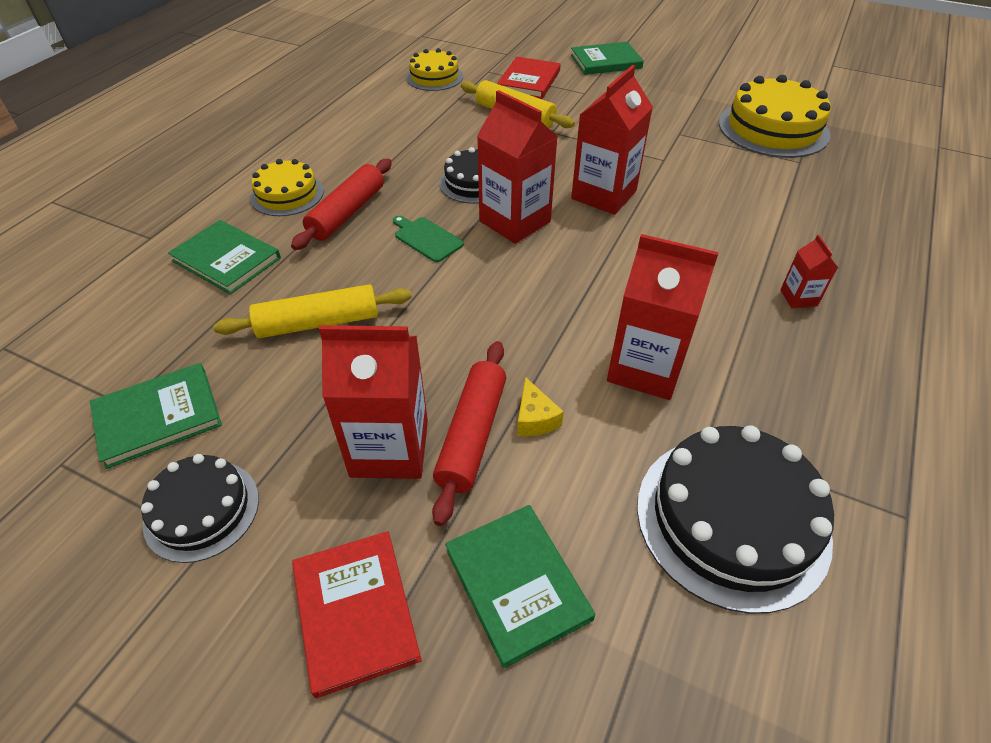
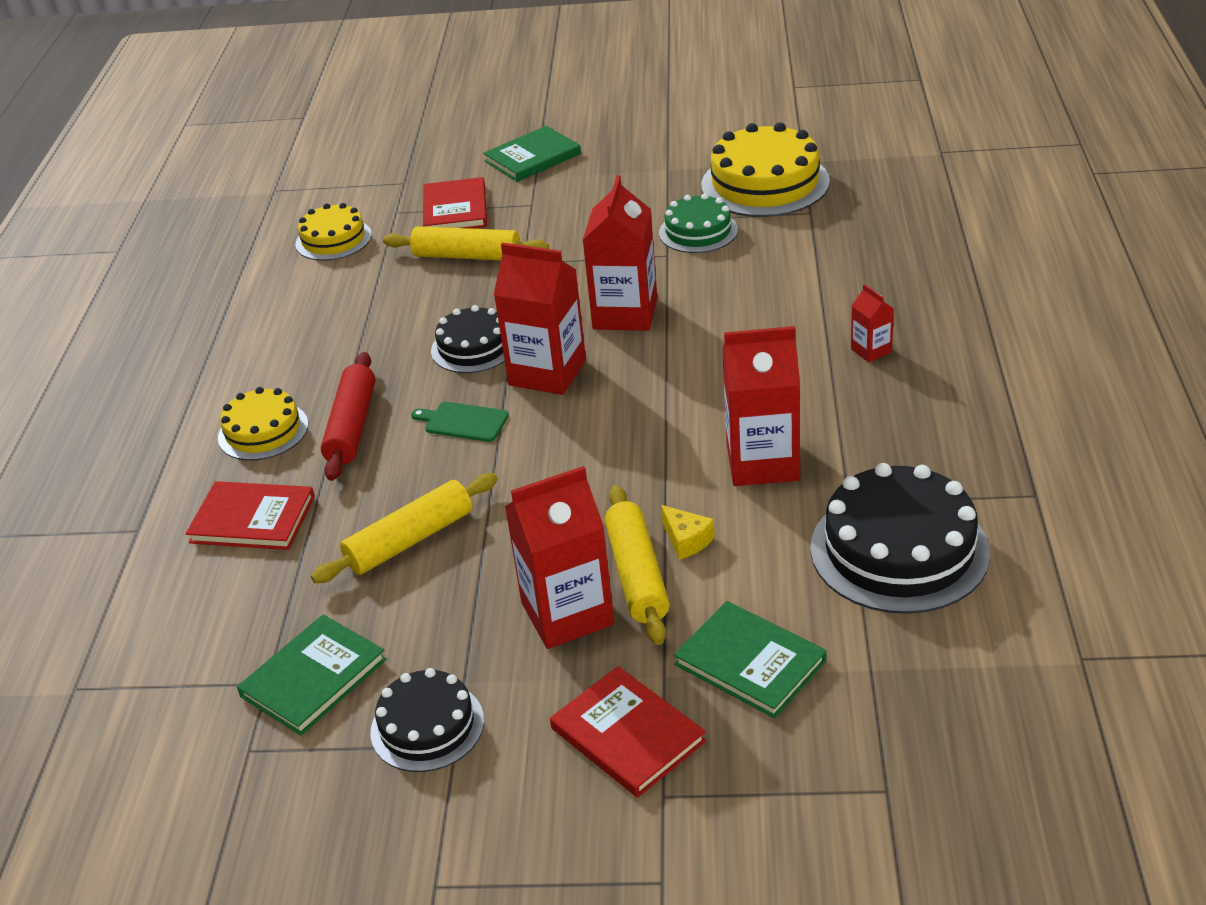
camera: 20 degrees left, 10 degrees down
(226, 259) = (252, 519): green book -> red book
(472, 435) = (637, 575): red rolling pin -> yellow rolling pin
(699, 149) = (698, 231): none -> green cake

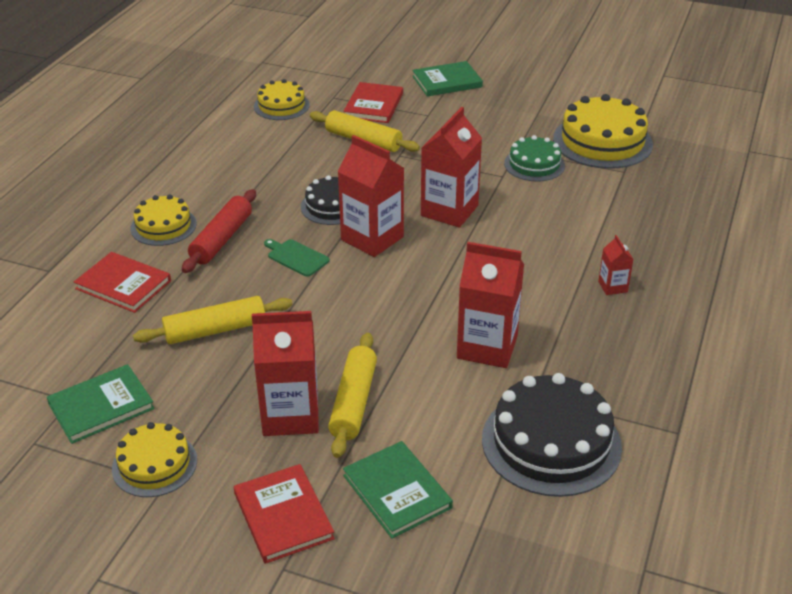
camera: 15 degrees right, 0 degrees up
(427, 726) = (154, 464): black cake -> yellow cake
(686, 540) = (401, 388): yellow cheese -> none

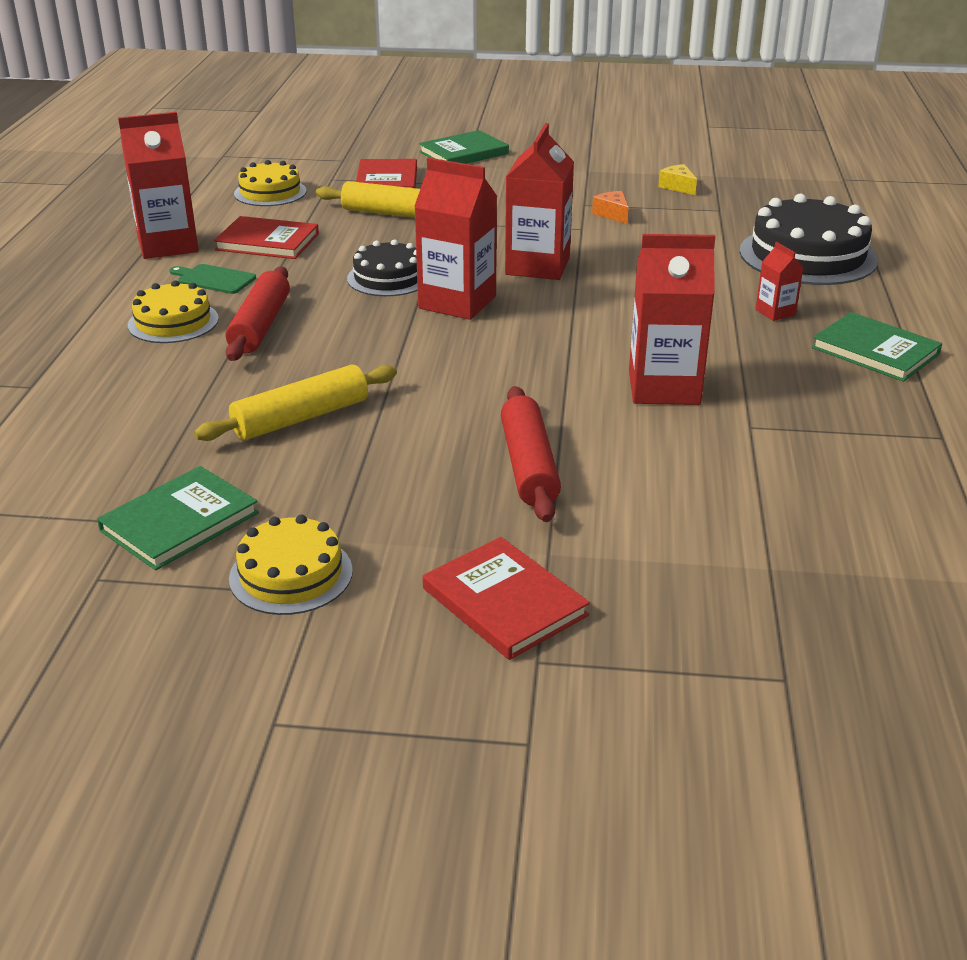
camera: 15 degrees left, 5 degrees down
(123, 285) = (147, 388): red book -> red book (267, 242)
(290, 415) = (453, 492): red carton -> red carton (168, 245)
(296, 257) = (370, 332): green cutting board -> green cutting board (214, 279)
(353, 402) = (528, 466): yellow rolling pin -> red rolling pin
(397, 492) = (641, 550): green book -> green book (875, 351)
(534, 164) = (612, 214): green cake -> orange cheese
(551, 442) = (801, 469): black cake -> black cake (807, 256)
(602, 141) = (677, 187): yellow cake -> yellow cheese

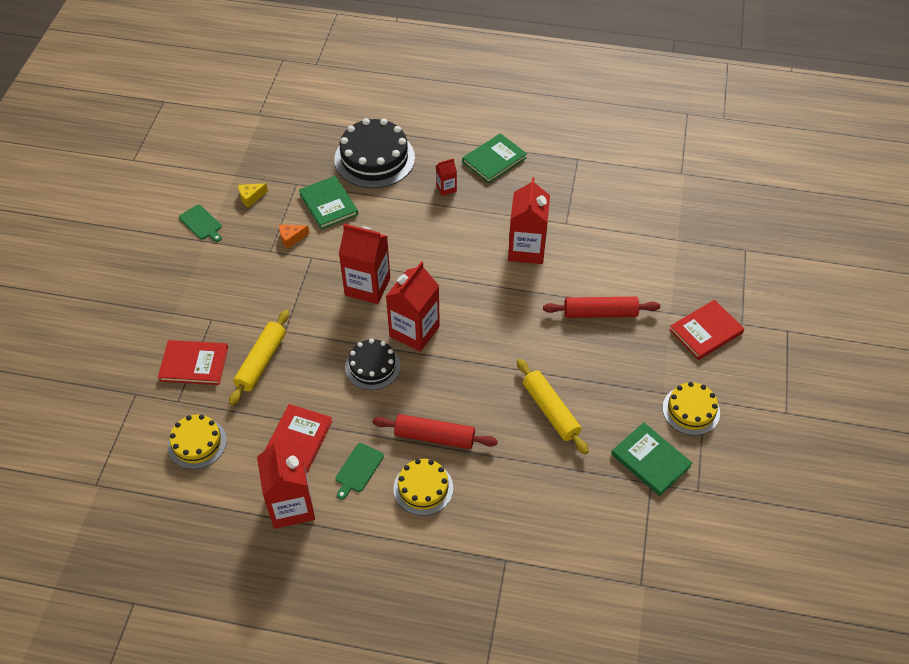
camera: 85 degrees left, 20 degrees up
(463, 153) = (144, 312): green book -> green book (328, 204)
(617, 166) = (201, 223): none -> green cutting board

